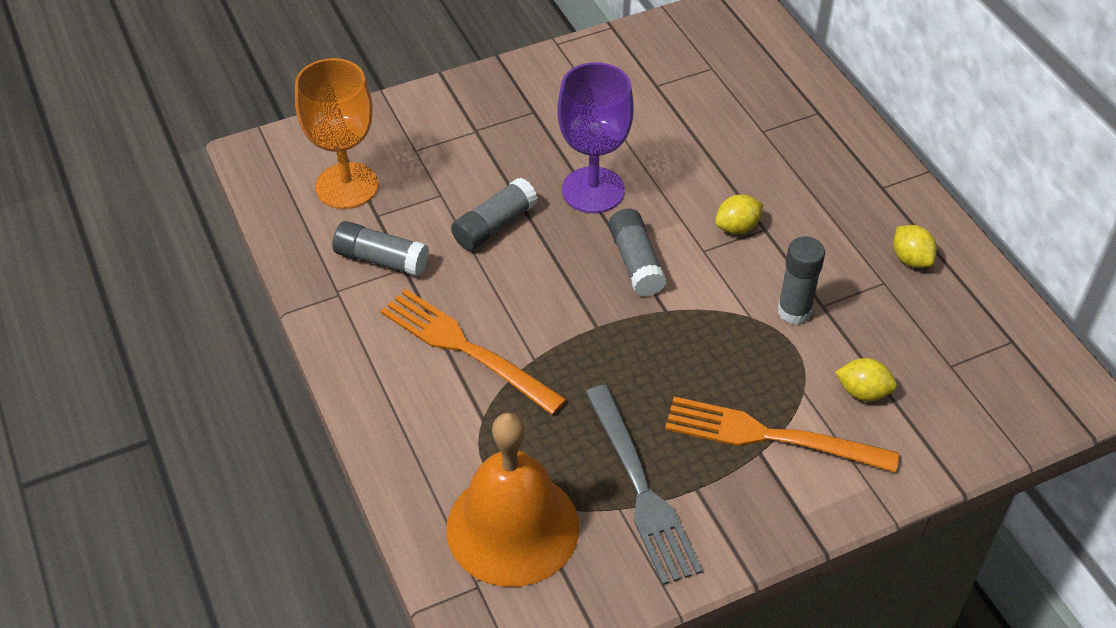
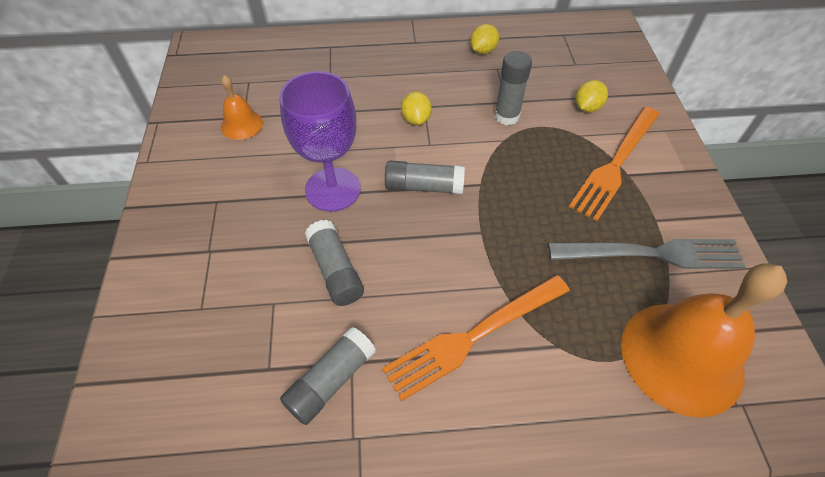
camera: 70 degrees left, 5 degrees up
(347, 186) = (210, 387): orange goblet -> none
(644, 88) = (241, 124): none -> orange bell
(911, 259) = (483, 50): yellow lemon -> yellow lemon turned 45 degrees counterclockwise

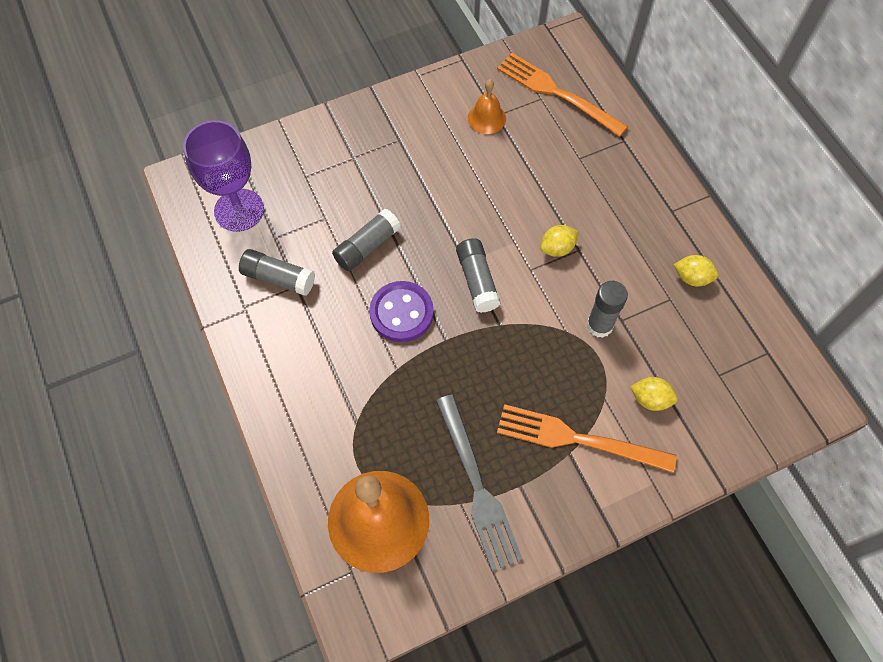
camera: 70 degrees right, 10 degrees up
(332, 189) = (445, 214): purple goblet -> purple goblet (239, 210)
(434, 262) = (401, 313): none -> purple button
(472, 337) = (343, 359): orange fork -> orange fork (555, 93)

